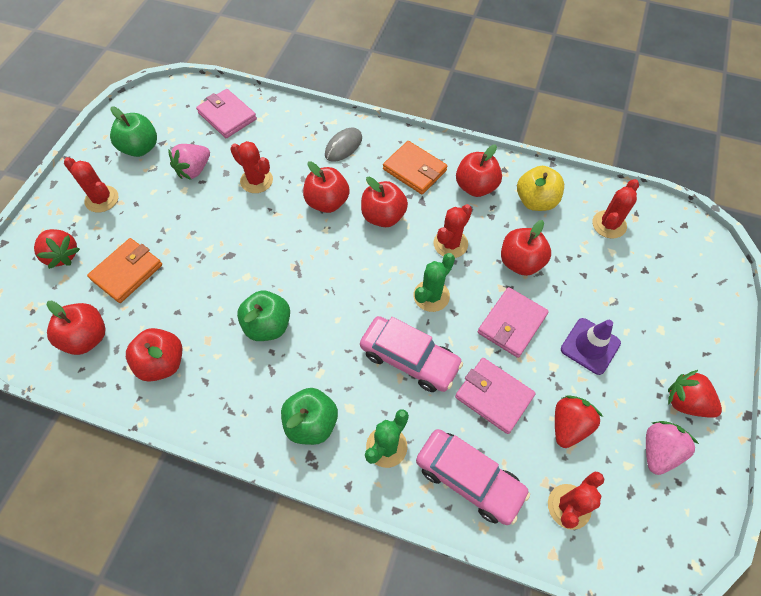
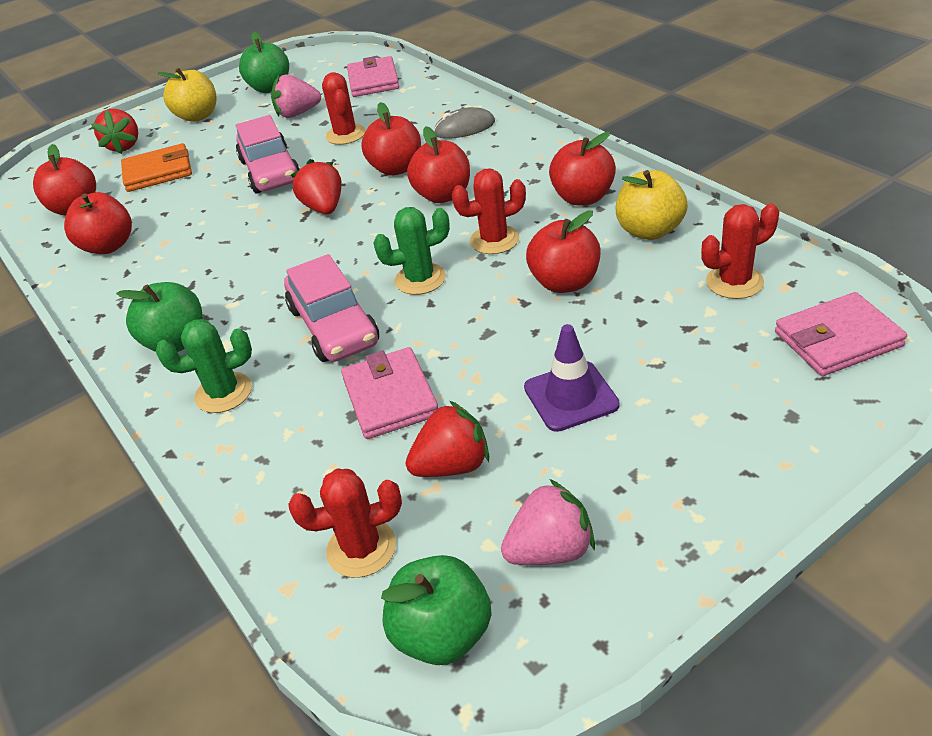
camera: 40 degrees right, 20 degrees down
(102, 199) = (198, 116): red cactus -> yellow apple
(268, 325) = (228, 249): green apple -> green apple (442, 634)
(414, 170) = (523, 165): orange wallet -> none
(469, 479) = (275, 462): pink car -> pink car (270, 171)
(511, 324) = (489, 337): pink wallet -> pink wallet (837, 339)
(685, 402) = (653, 514): red strawberry -> red strawberry (324, 208)

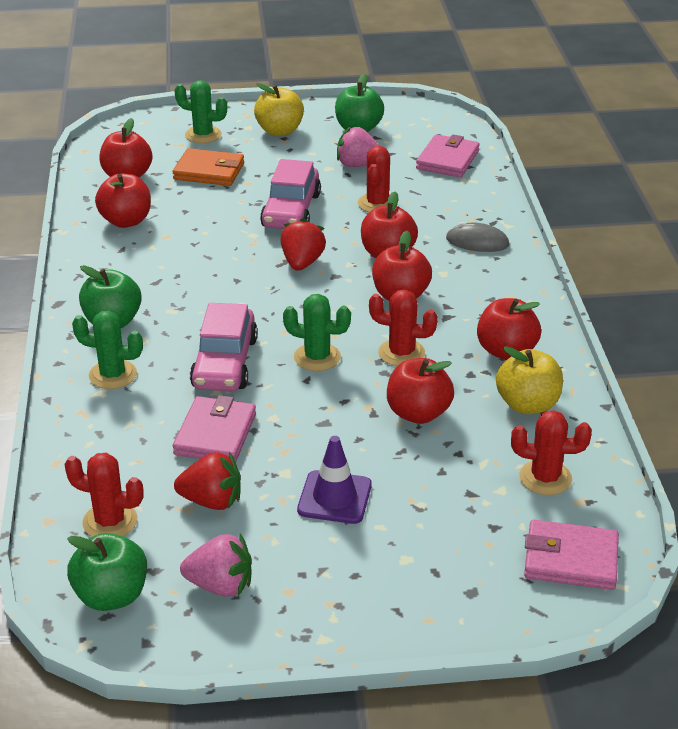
camera: 25 degrees right, 5 degrees down
(124, 146) = (203, 135): red strawberry -> green cactus

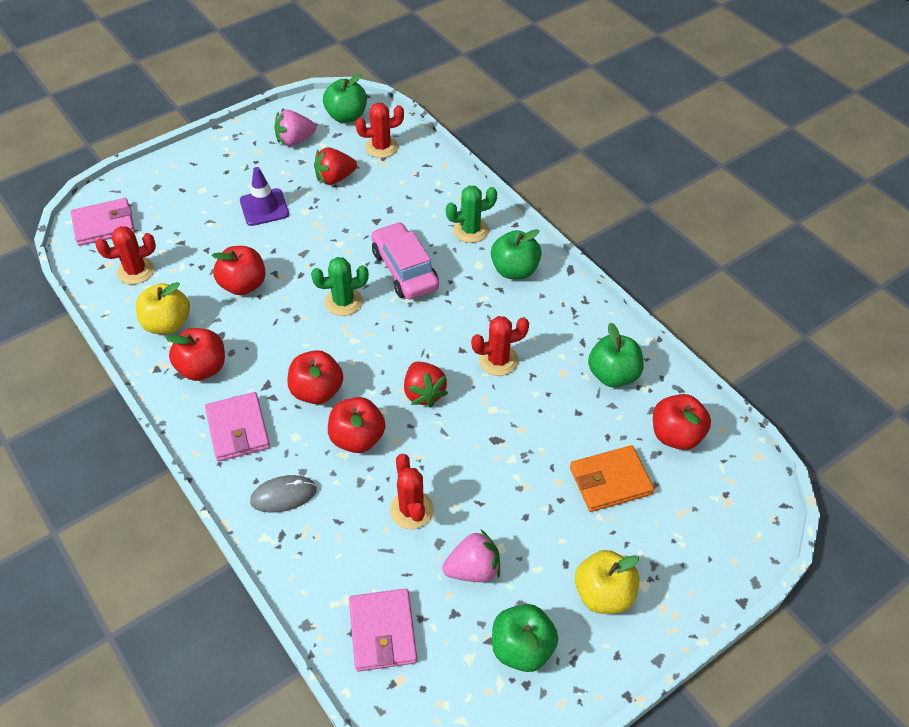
camera: 150 degrees right, 15 degrees up
(126, 221) = (613, 375): red apple -> green apple
(203, 135) = (675, 543): green cactus -> none
(215, 434) = (367, 217): pink wallet -> pink wallet (238, 429)
(291, 211) = (485, 458): pink car -> none
(401, 353) = (283, 332): red cactus -> red cactus (498, 360)

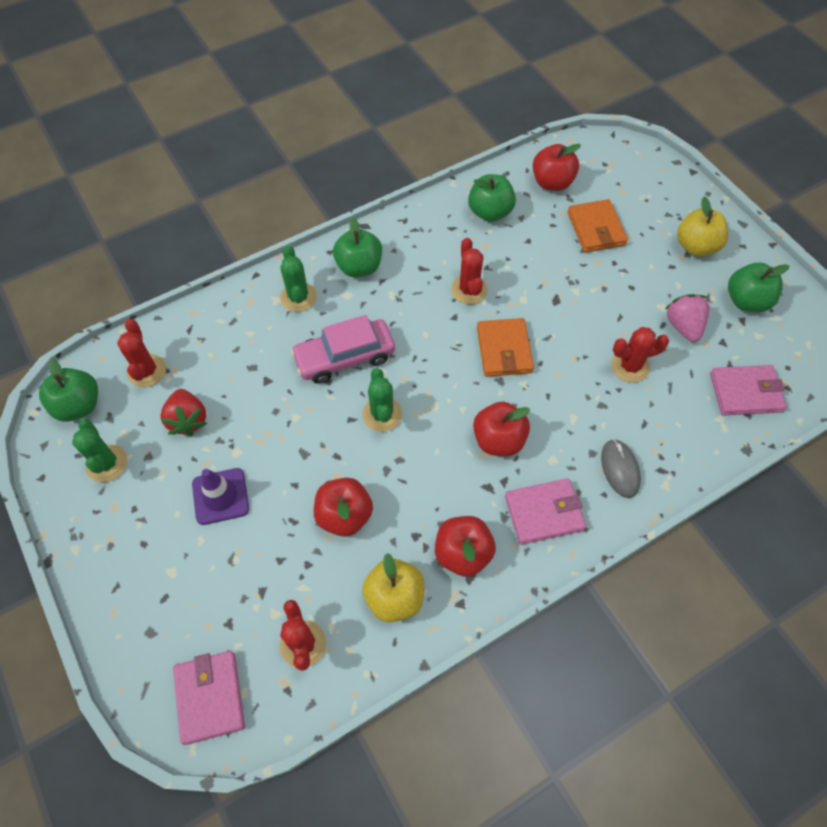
camera: 85 degrees left, 10 degrees up
(295, 140) = (107, 463): pink strawberry -> green cactus
(357, 438) = (555, 406): red apple -> none
(424, 393) = (504, 350): red strawberry -> orange wallet

